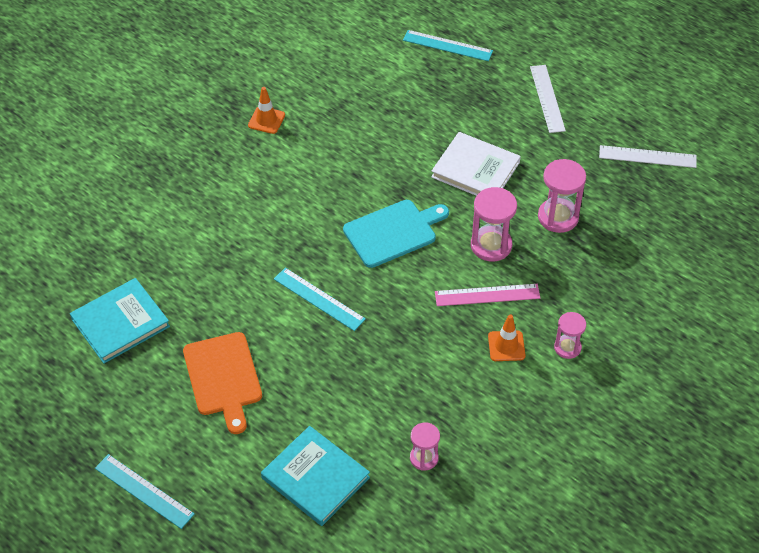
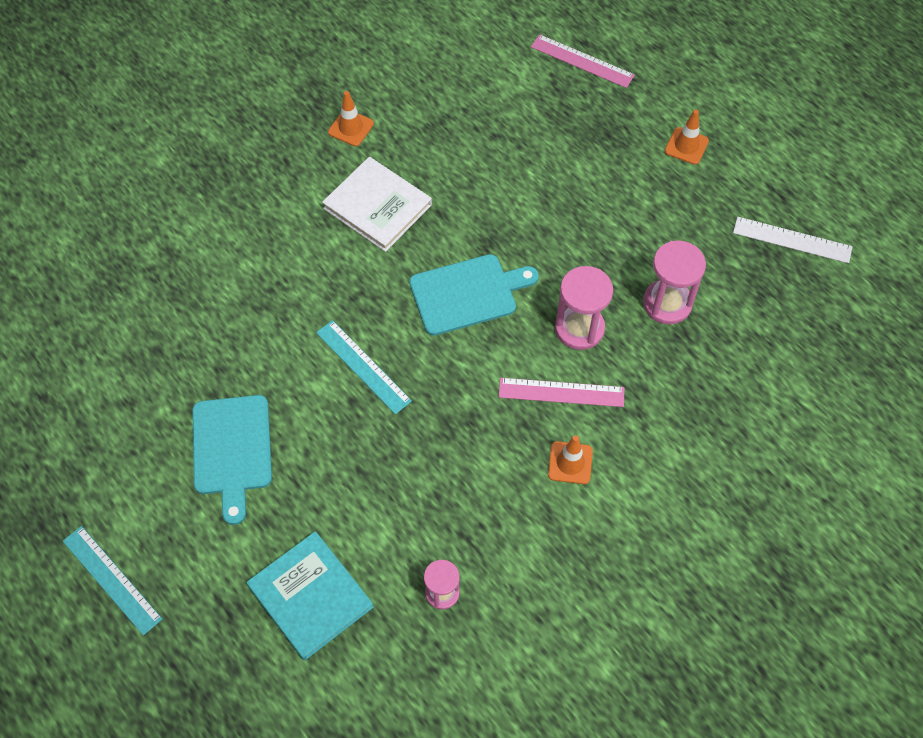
camera: 10 degrees right, 10 degrees up
(120, 323) = (130, 361): turquoise book -> none
(223, 377) = (232, 450): orange cutting board -> turquoise cutting board
(447, 45) = (582, 61): turquoise ruler -> pink ruler
(475, 170) = (581, 227): white book -> white book (377, 207)
(547, 98) = (686, 146): white ruler -> orange traffic cone
(567, 347) = (643, 476): pink hourglass -> none

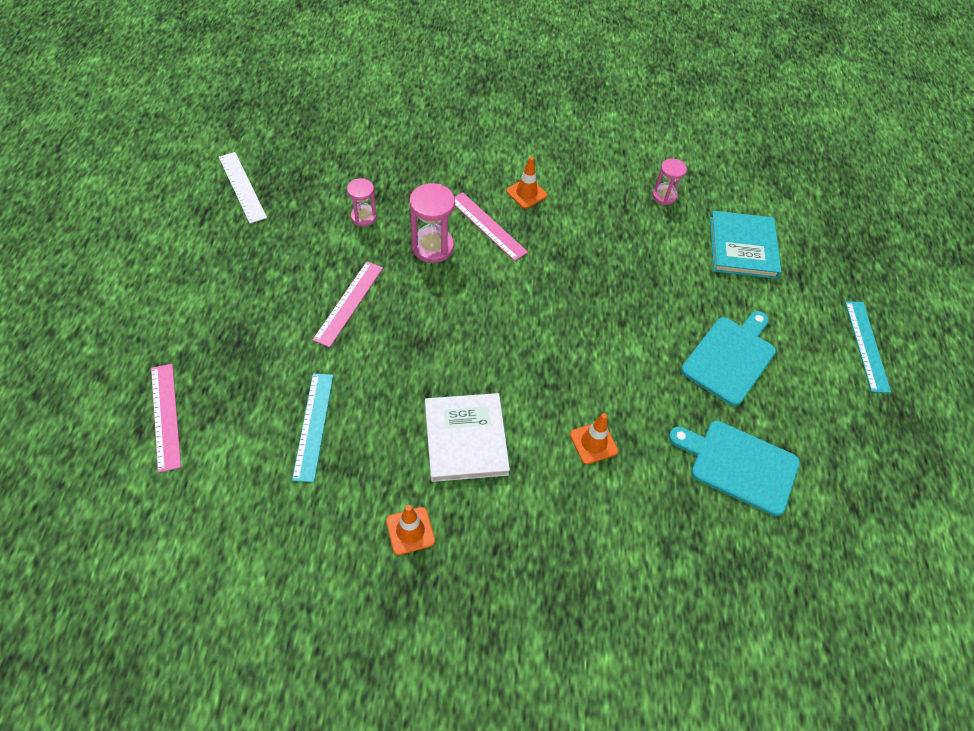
camera: 140 degrees left, 5 degrees down
(363, 366) = (594, 337): turquoise ruler -> turquoise ruler (313, 426)
(467, 294) = (475, 323): turquoise cutting board -> turquoise cutting board (739, 465)
(577, 225) = (348, 303): none -> pink ruler
(667, 303) = (363, 217): pink hourglass -> pink hourglass, size x0.62
(686, 146) = (205, 288): orange traffic cone -> orange traffic cone (593, 443)

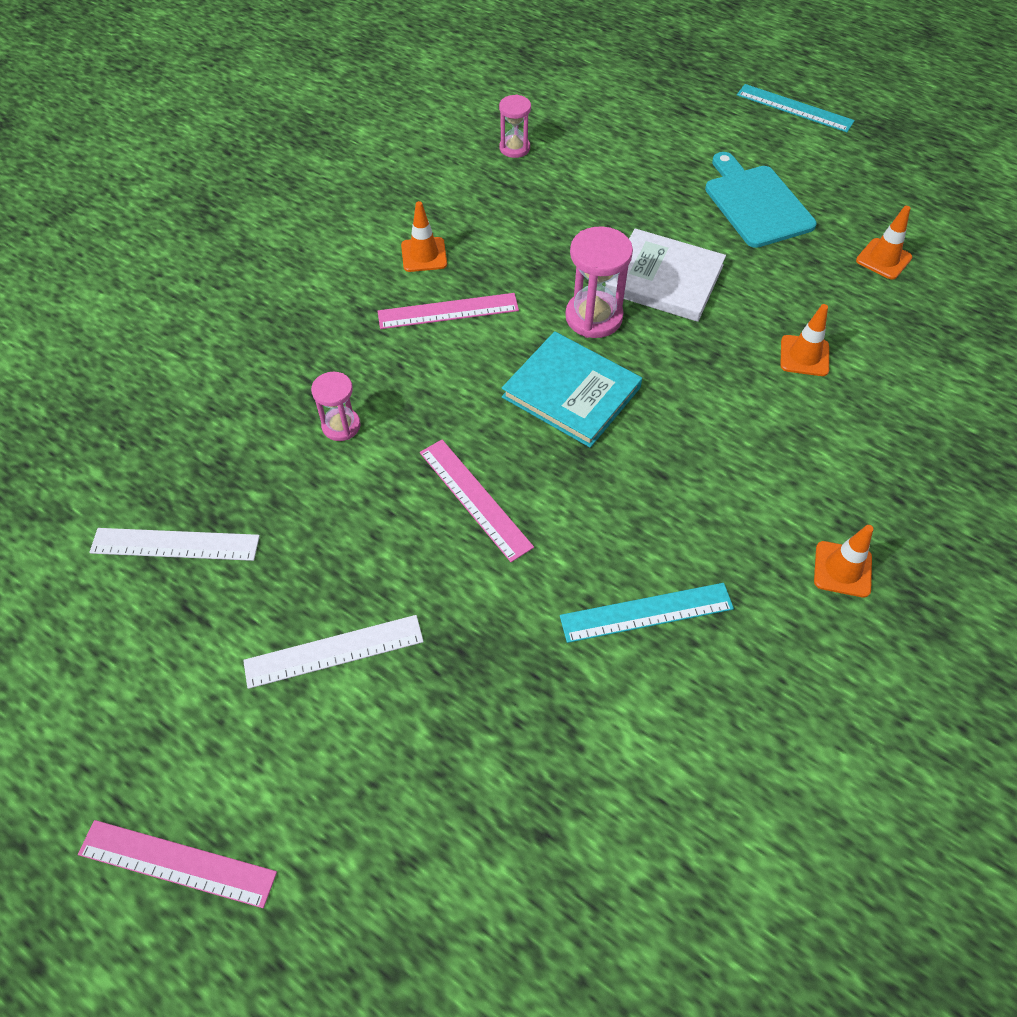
camera: 55 degrees left, 0 degrees up
(165, 416) = (536, 790): pink ruler -> pink ruler (177, 863)
(210, 285) = (334, 651): none -> white ruler
(313, 426) = (646, 612): turquoise ruler -> turquoise ruler turned 45 degrees counterclockwise
(432, 247) = (443, 377): pink hourglass -> pink hourglass (594, 317)
(466, 439) = (744, 464): white book -> white book (664, 279)
(739, 465) = (883, 259): turquoise cutting board -> orange traffic cone
(742, 247) = (625, 127): turquoise book -> turquoise book (571, 392)

